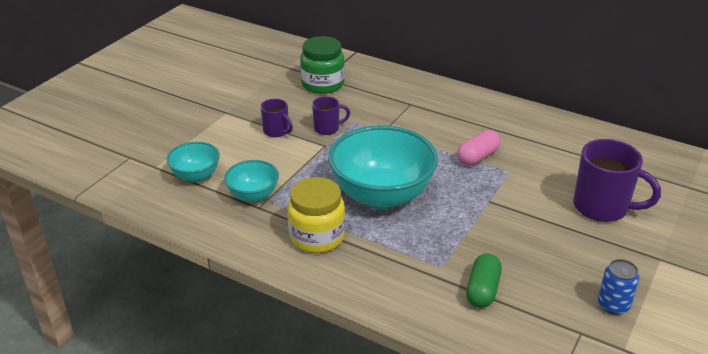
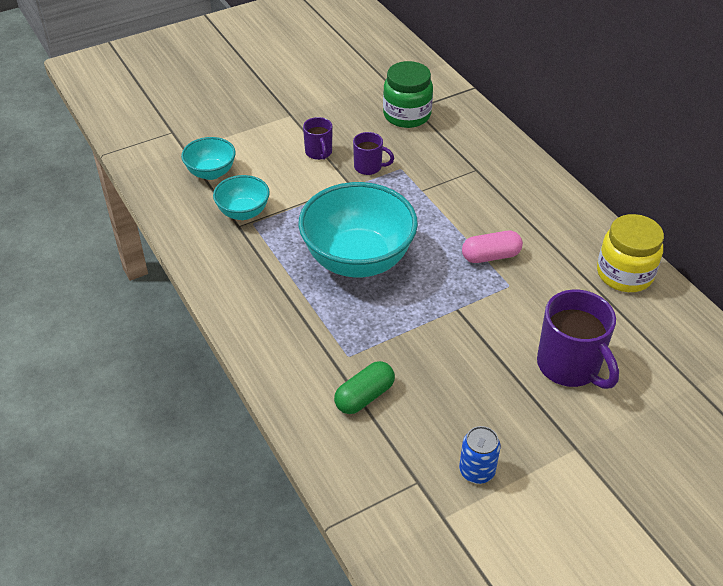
camera: 30 degrees right, 10 degrees up
(317, 237) = (263, 277): yellow jar -> yellow jar (624, 274)

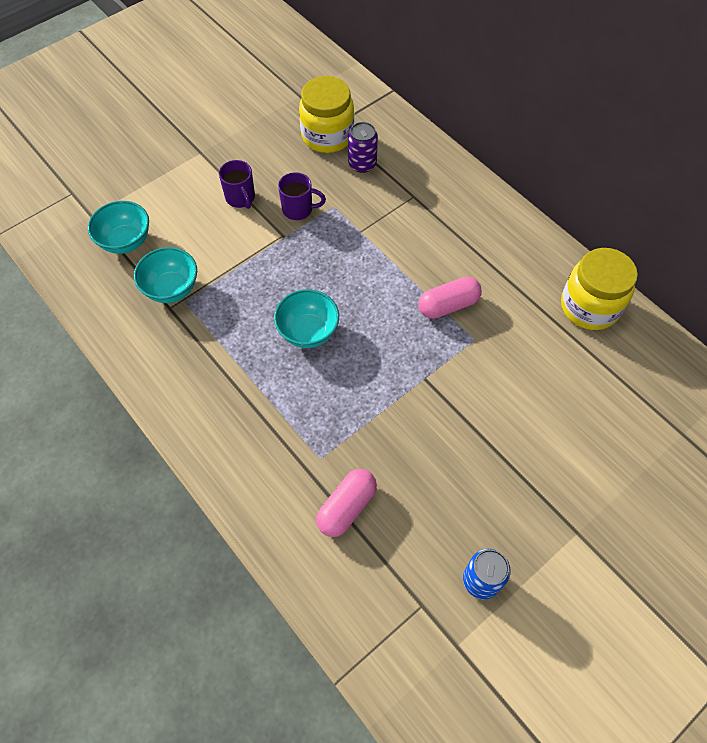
camera: 10 degrees left, 15 degrees up
(358, 260) = (308, 332): turquoise bowl -> turquoise bowl, size x0.51
(364, 396) = (346, 507): green capsule -> pink capsule
(407, 115) = (327, 136): green jar -> yellow jar
(434, 140) = (362, 164): none -> purple can
(570, 366) = (554, 431): purple mug -> none

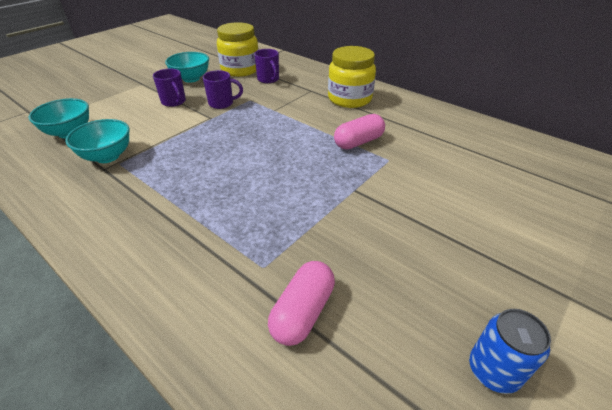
camera: 10 degrees left, 20 degrees down
(308, 332) = (238, 170): turquoise bowl -> turquoise bowl (191, 79)
(362, 164) = (268, 79): purple can -> purple mug
(589, 306) = (472, 131): yellow jar -> yellow jar (349, 99)

